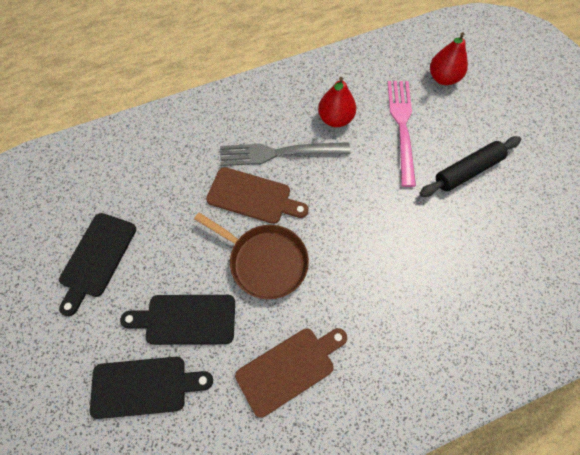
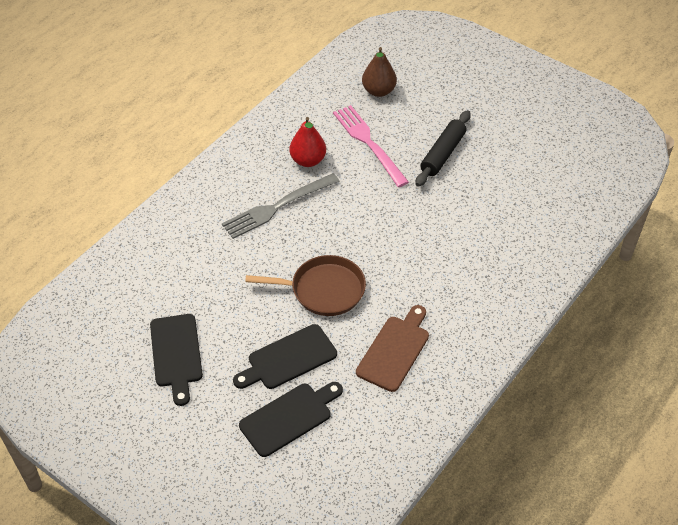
camera: 30 degrees left, 15 degrees down
(253, 197) = (279, 249): brown cutting board -> none
(443, 78) = (378, 91): red pear -> brown pear

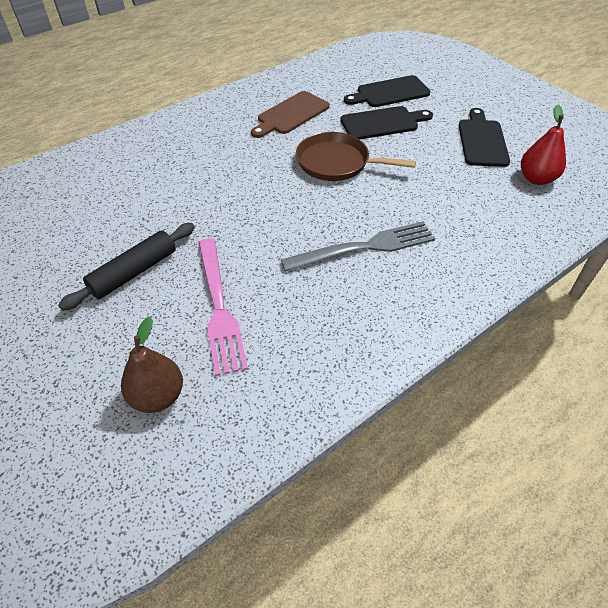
camera: 165 degrees left, 0 degrees up
(308, 160) = (310, 299): red pear -> red pear (536, 179)

